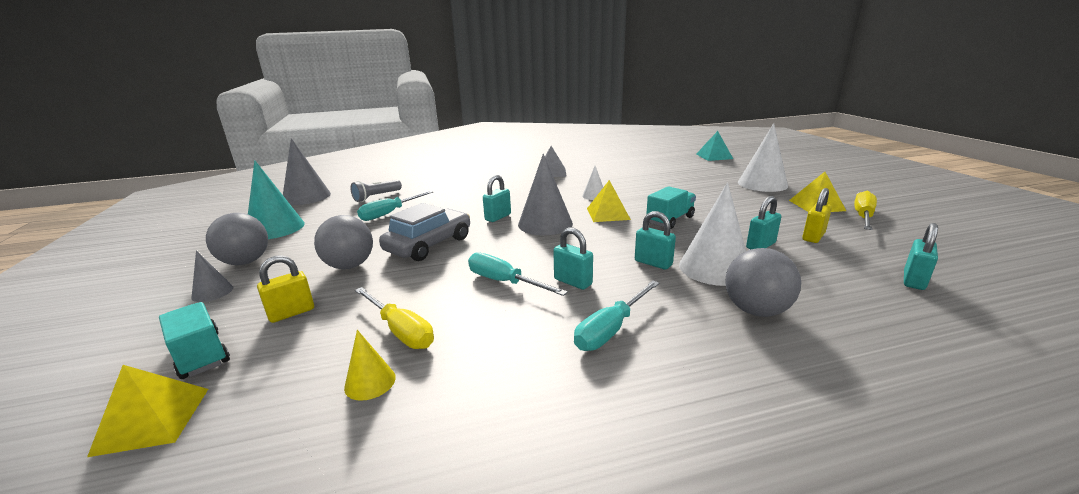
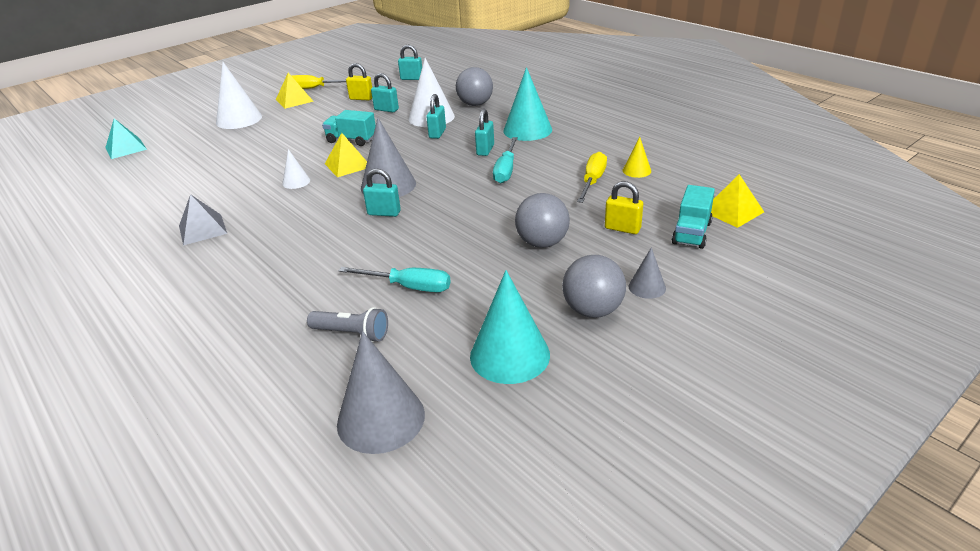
camera: 115 degrees left, 10 degrees up
(429, 245) = (472, 223): grey car -> none
(611, 329) = (527, 130): turquoise screwdriver -> turquoise cone

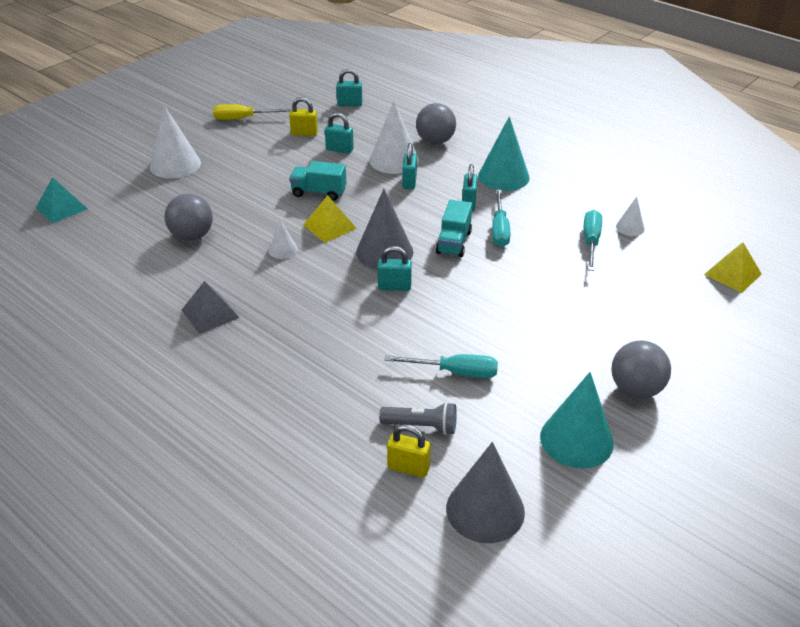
camera: 10 degrees left, 5 degrees up
(294, 100) = (227, 136): yellow pyramid -> none
(542, 243) = (565, 317): grey ball -> grey ball (192, 236)
(592, 181) = (591, 241): yellow screwdriver -> turquoise screwdriver
(622, 228) = (636, 297): yellow padlock -> yellow padlock (408, 468)
(636, 170) = (630, 227): yellow cone -> white cone
(647, 287) = (677, 362): grey cone -> none
(691, 233) = (701, 300): turquoise truck -> turquoise truck (454, 242)

